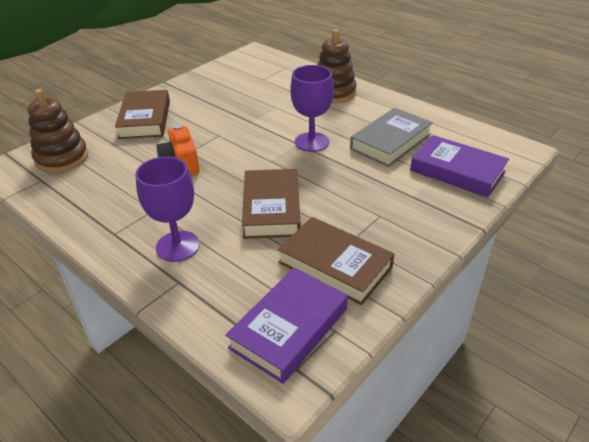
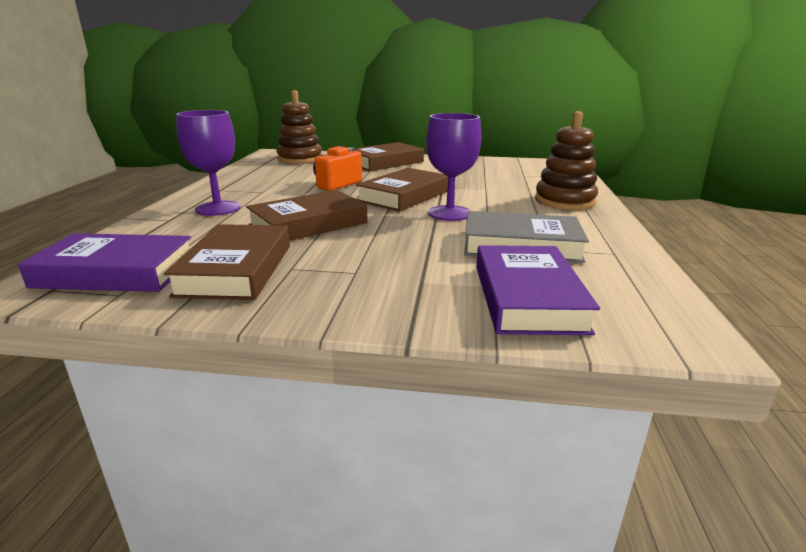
camera: 55 degrees right, 15 degrees down
(253, 145) = (404, 196): none -> brown book

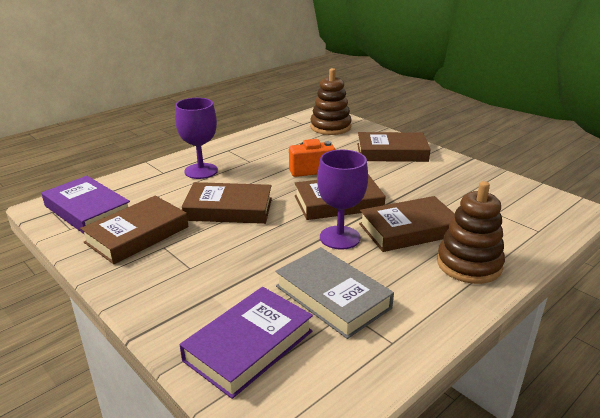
camera: 40 degrees right, 5 degrees up
(489, 196) = (409, 230): none -> brown book

